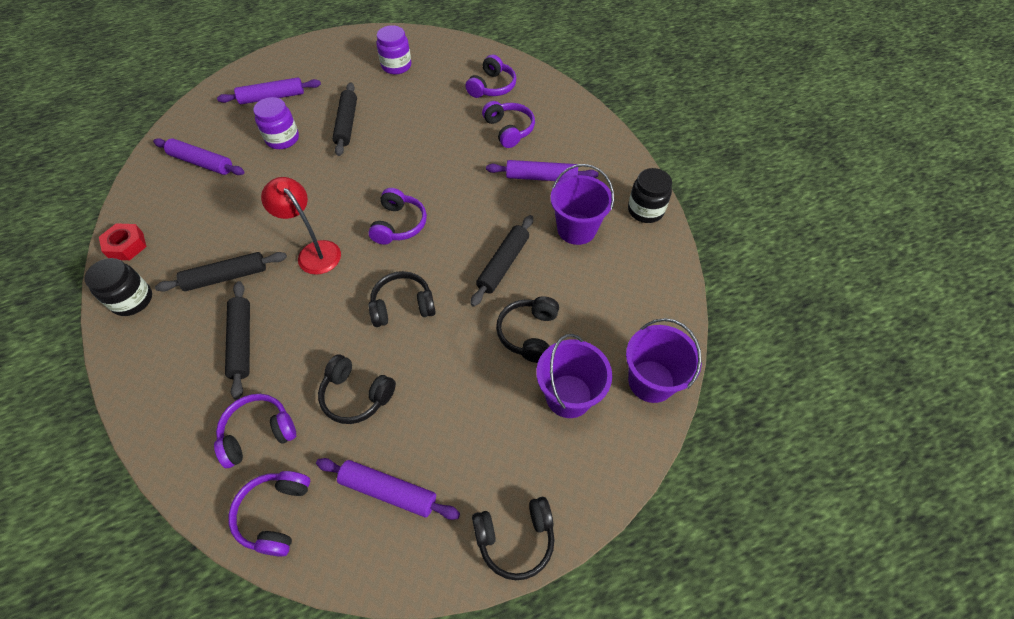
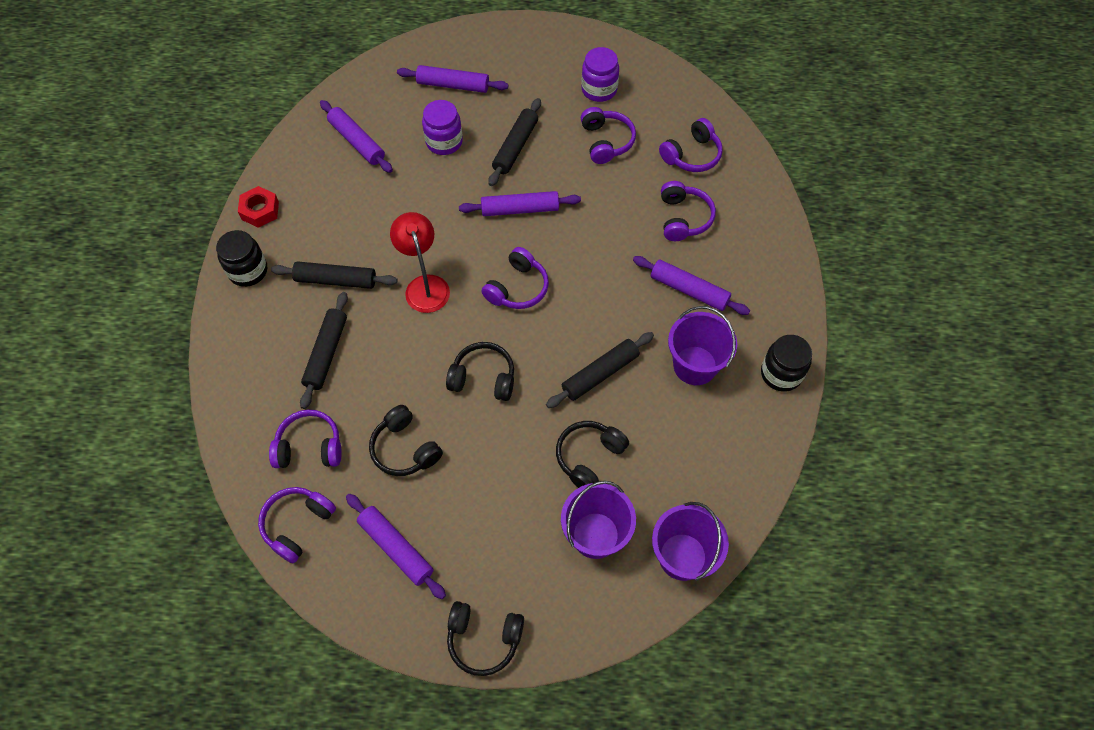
camera: 25 degrees right, 5 degrees up
(372, 166) = (520, 209): none -> purple rolling pin
(420, 98) = (606, 141): none -> purple headphones

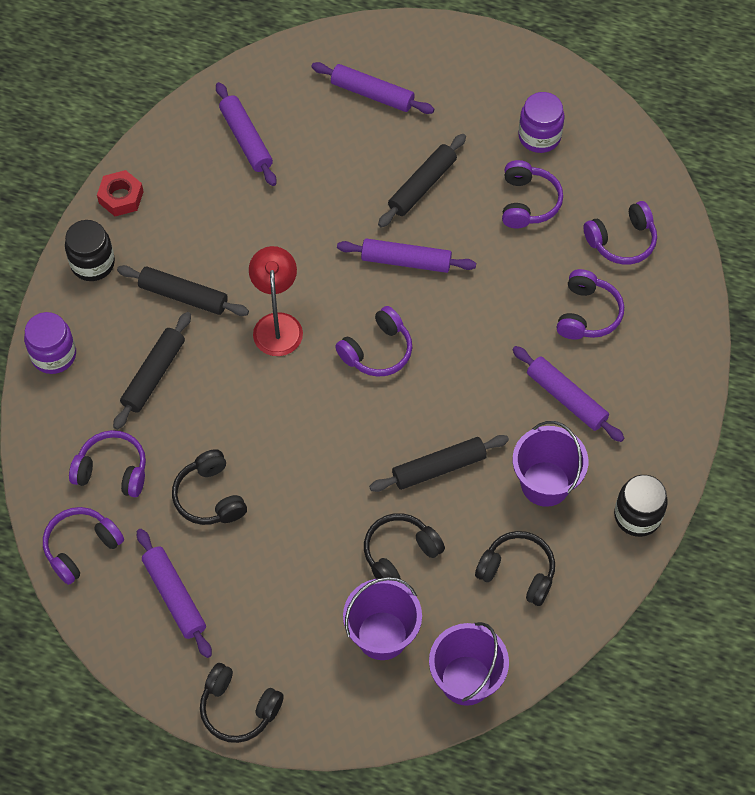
camera: 15 degrees right, 0 degrees up
(444, 142) = (343, 161): purple jar -> purple jar (54, 355)
(483, 378) = (312, 442): black headphones -> black headphones (517, 572)

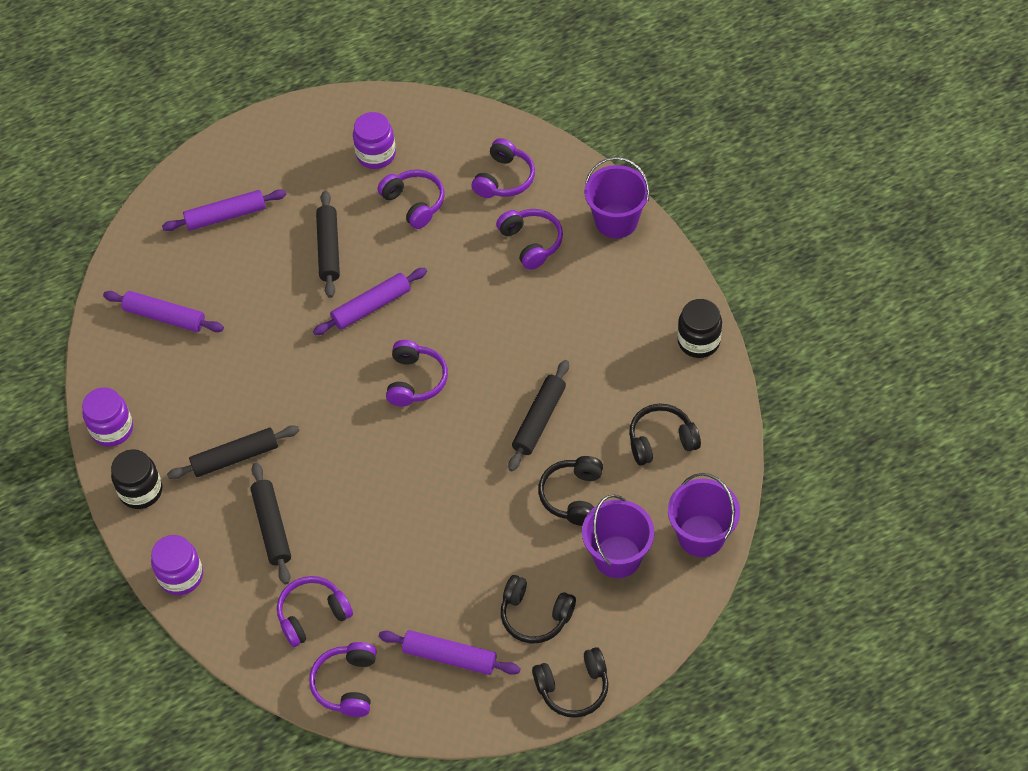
camera: 40 degrees left, 5 degrees down
(121, 197) = (112, 429): red nut -> purple jar
(210, 497) = (402, 572): black headphones -> black headphones (535, 615)
(277, 324) = (325, 421): red lamp -> none
(545, 484) = (619, 371): purple bucket -> purple bucket (616, 221)
(566, 398) = (575, 307): purple rolling pin -> none

